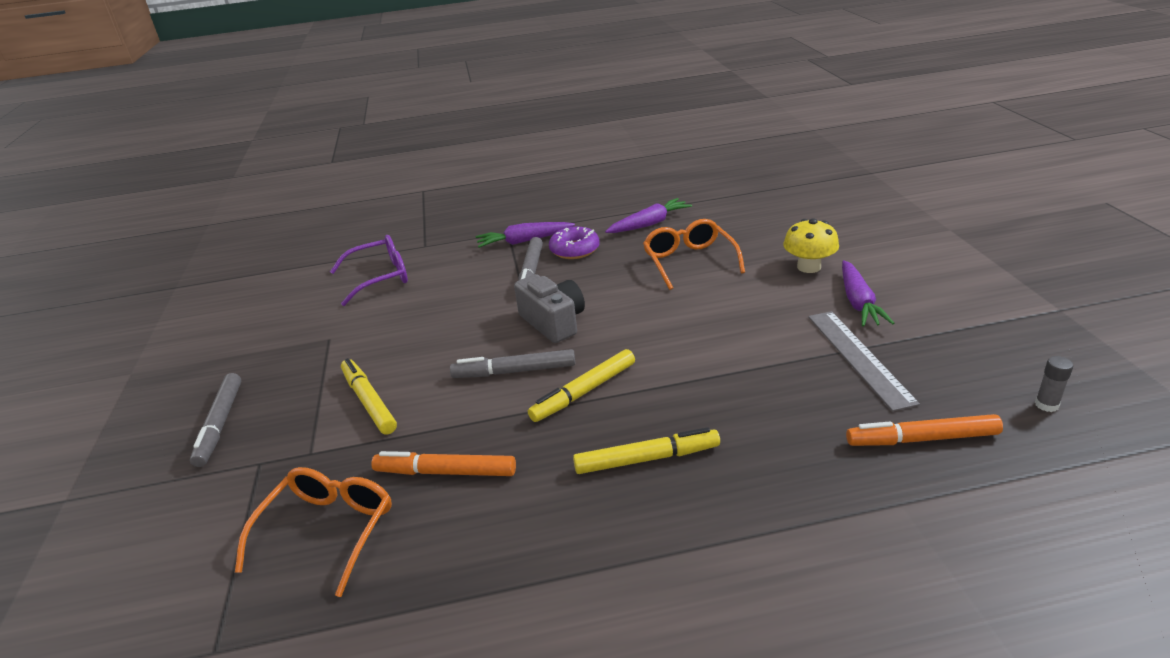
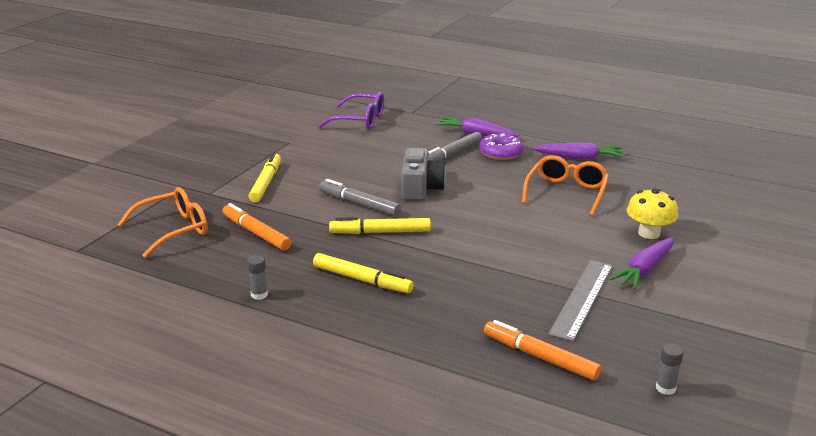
camera: 35 degrees right, 5 degrees down
(220, 424) = (188, 160): grey marker -> none
(563, 551) = (259, 295): none -> grey glue stick

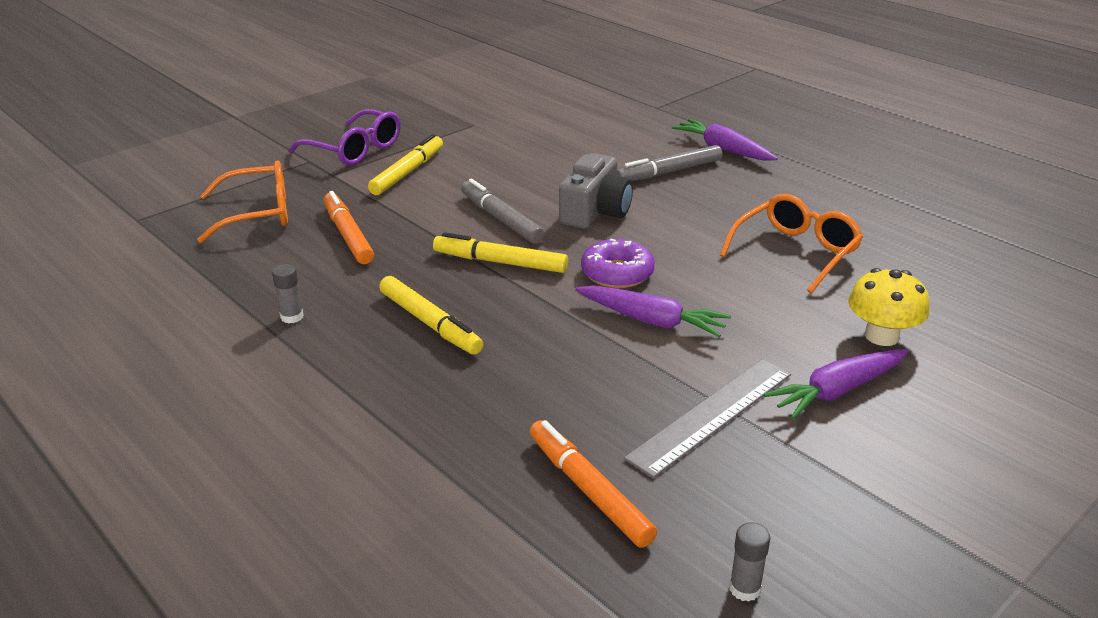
camera: 20 degrees right, 5 degrees up
(359, 120) = (581, 109): purple glasses -> purple glasses (354, 149)
(500, 153) = (739, 180): purple donut -> purple donut (617, 273)
(579, 158) = (849, 205): purple carrot -> purple carrot (652, 321)

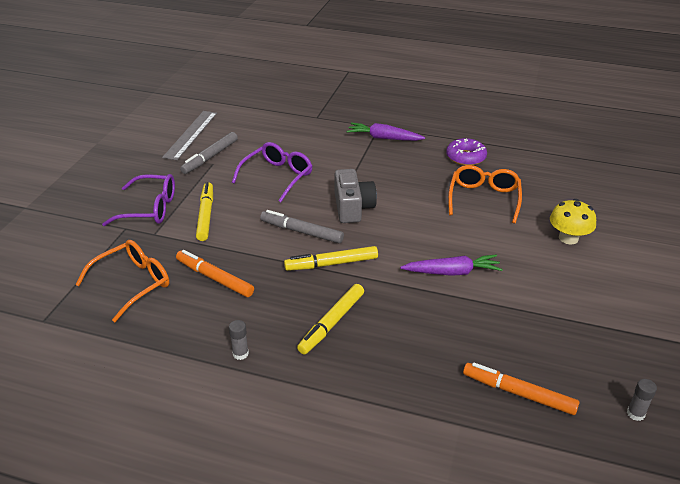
camera: 30 degrees left, 5 degrees up
(430, 323) = (332, 323): yellow marker -> yellow marker turned 105 degrees clockwise
(534, 156) = (277, 177): none -> purple glasses
(617, 273) = (405, 247): purple donut -> purple donut (465, 157)
(669, 172) = (368, 164): grey marker -> grey marker (210, 157)
(711, 415) = (534, 320): grey ruler -> grey ruler (191, 134)
(837, 391) = (577, 280): purple carrot -> none

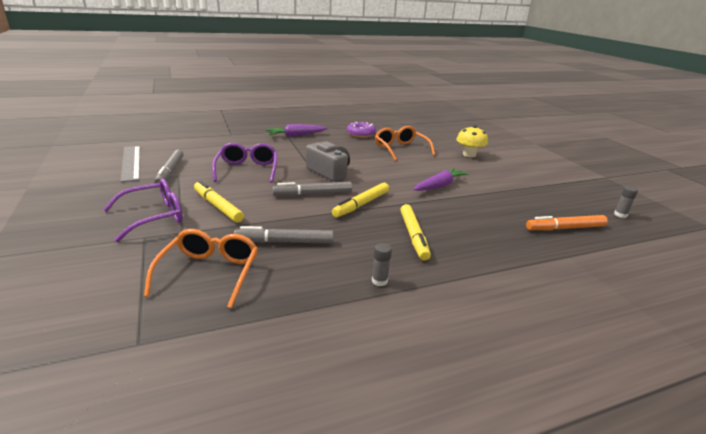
camera: 40 degrees left, 10 degrees down
(214, 278) = (284, 242): orange marker -> grey marker

